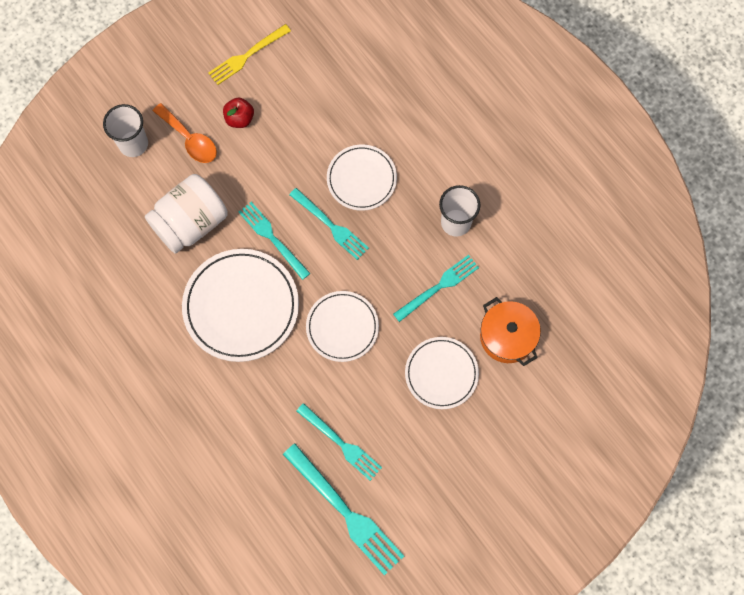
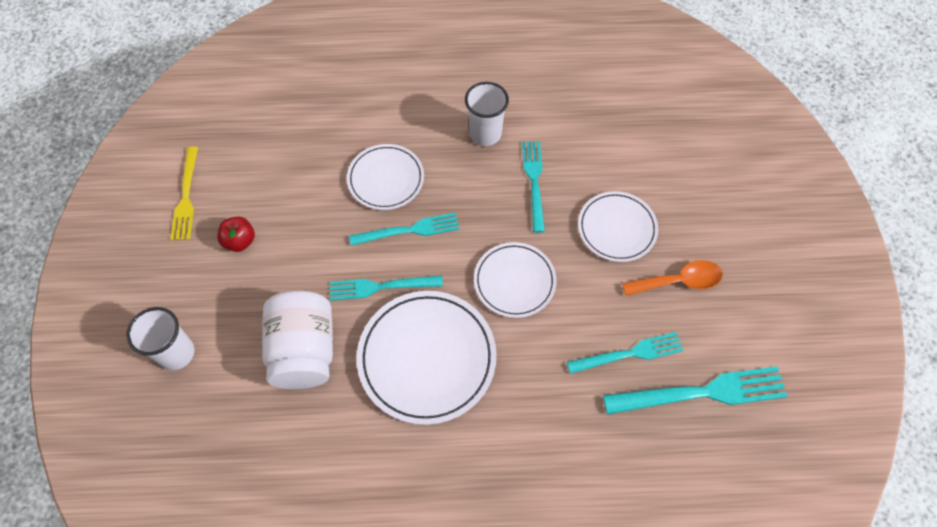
camera: 55 degrees left, 10 degrees down
(190, 139) = (220, 297): orange spoon -> orange spoon (678, 281)
(507, 336) = (617, 159): orange pot -> none

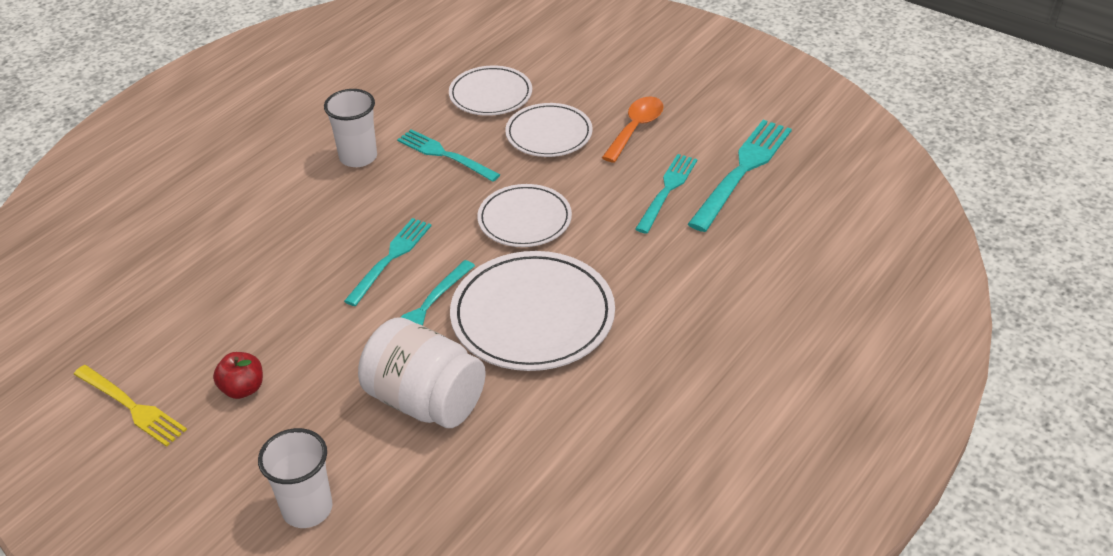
camera: 50 degrees left, 20 degrees down
(386, 179) = (316, 245): white plate -> white plate (490, 94)

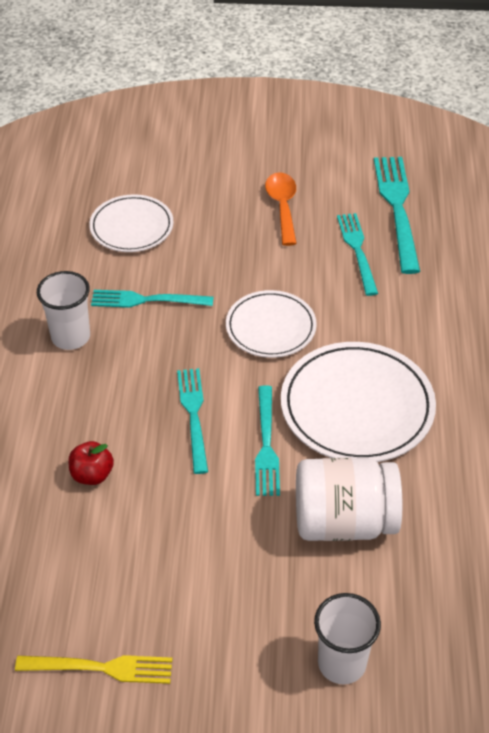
camera: 35 degrees left, 5 degrees up
(243, 388) = (184, 596): red apple -> red apple (92, 475)
(549, 134) = (217, 242): white plate -> none

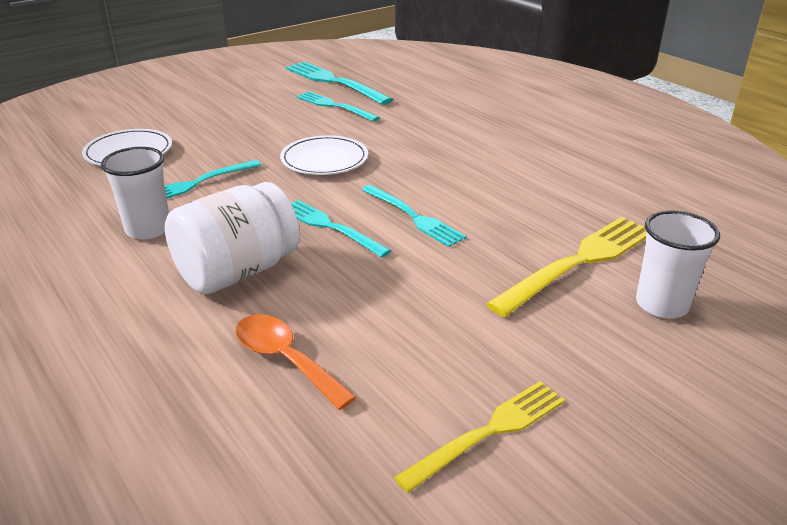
camera: 40 degrees left, 15 degrees down
(92, 475) = (287, 302): red apple -> none
(282, 207) = (248, 105): orange spoon -> orange spoon (285, 359)
(336, 579) = (580, 261): none -> yellow fork
(344, 521) = (533, 229): white jar -> white jar (237, 272)
(357, 406) = (448, 171): white plate -> none

